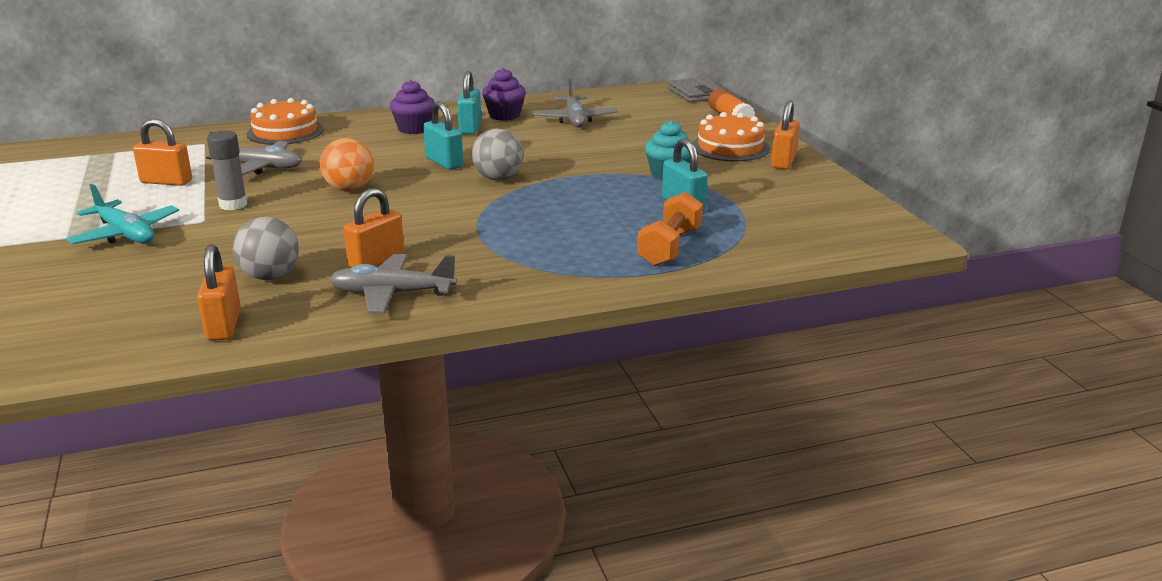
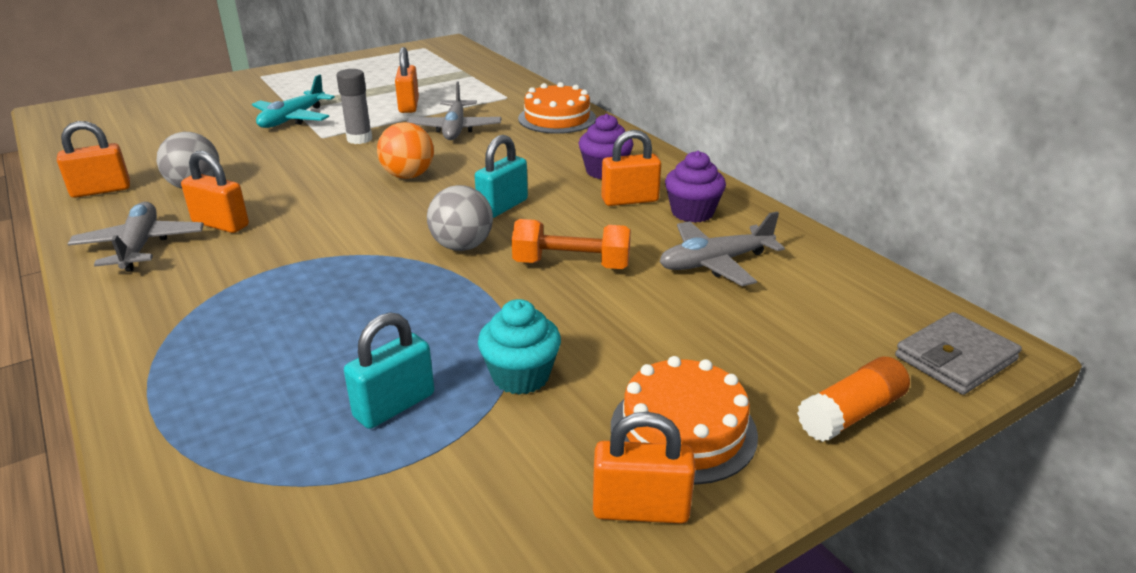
camera: 75 degrees right, 5 degrees up
(470, 128) = (630, 200): turquoise padlock -> orange padlock
(669, 247) = (233, 411): orange dumbbell -> orange dumbbell (571, 265)

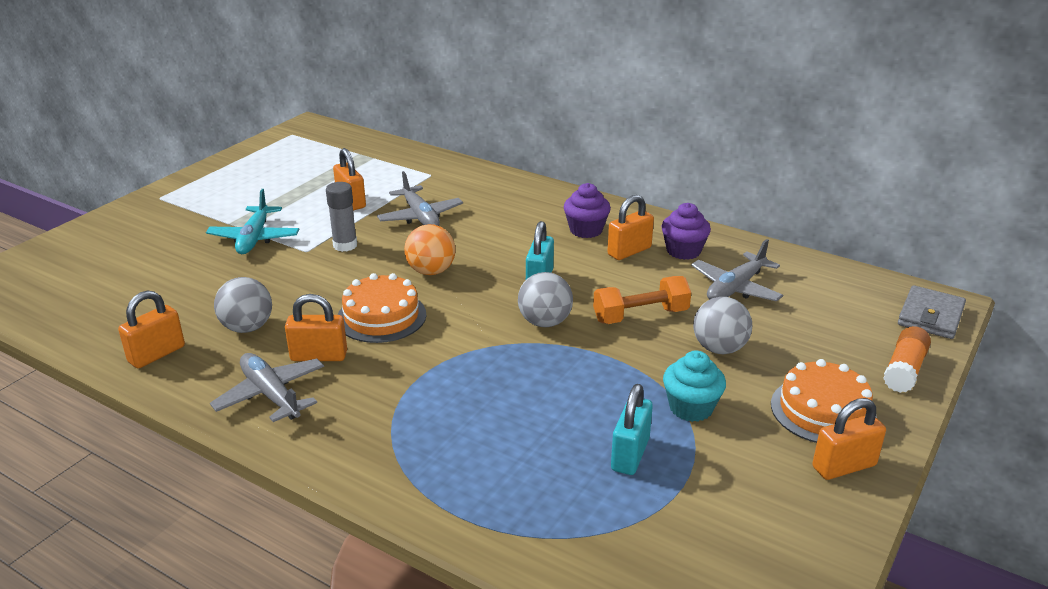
camera: 25 degrees left, 0 degrees up
(557, 118) = (497, 188): orange cake -> orange cake (381, 316)
(625, 321) = (719, 348): none -> grey ball

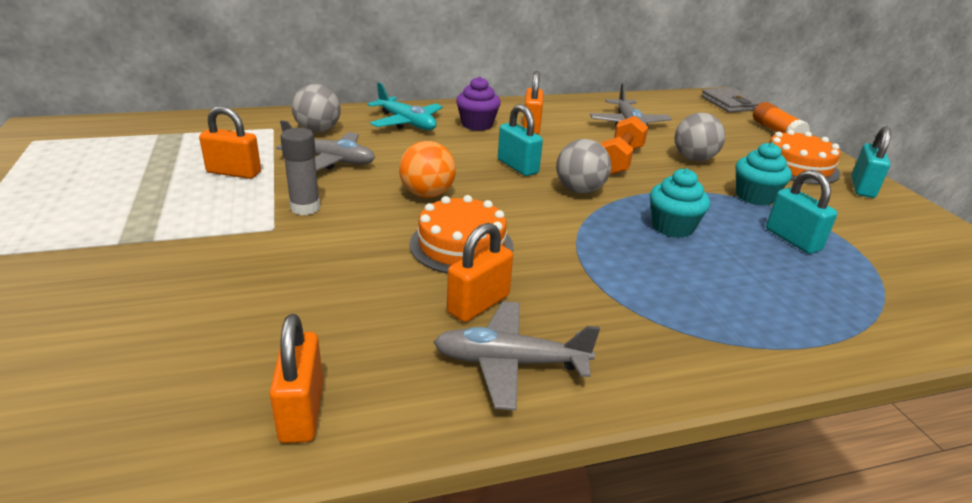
camera: 50 degrees left, 0 degrees up
(247, 327) = (355, 322): grey ball -> grey ball (318, 130)
(254, 238) = (185, 243): turquoise plane -> turquoise plane (406, 123)
(550, 387) = (672, 227): none -> turquoise cupcake
(683, 251) = (559, 115): purple cupcake -> none
(844, 466) = (862, 187): orange padlock -> turquoise padlock

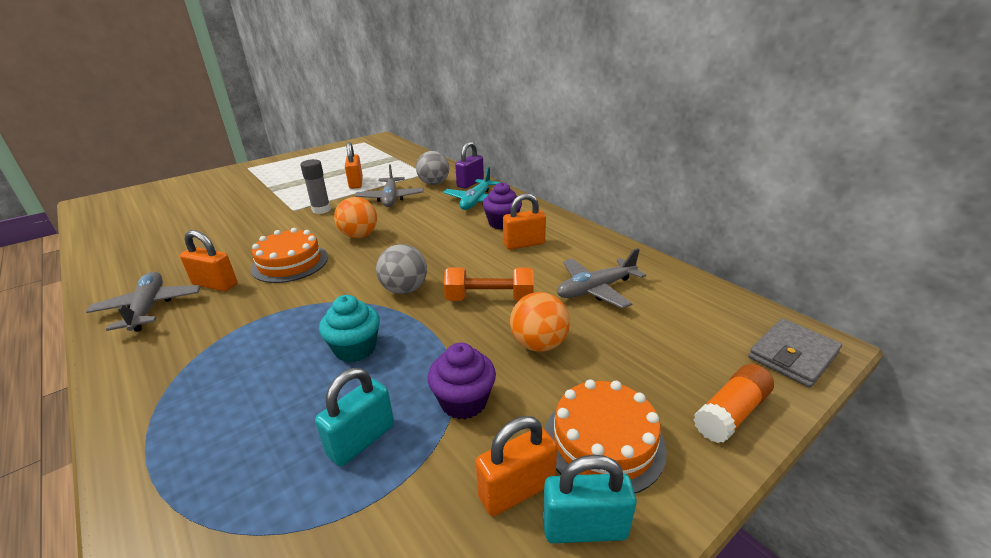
camera: 70 degrees right, 0 degrees up
(301, 411) = (121, 263): orange padlock -> orange padlock (516, 490)
(349, 115) = (470, 183): none -> purple padlock
(517, 166) = (431, 255): turquoise padlock -> none
(694, 159) = (538, 344): grey ball -> orange ball
(754, 197) = (463, 401): turquoise cupcake -> purple cupcake

